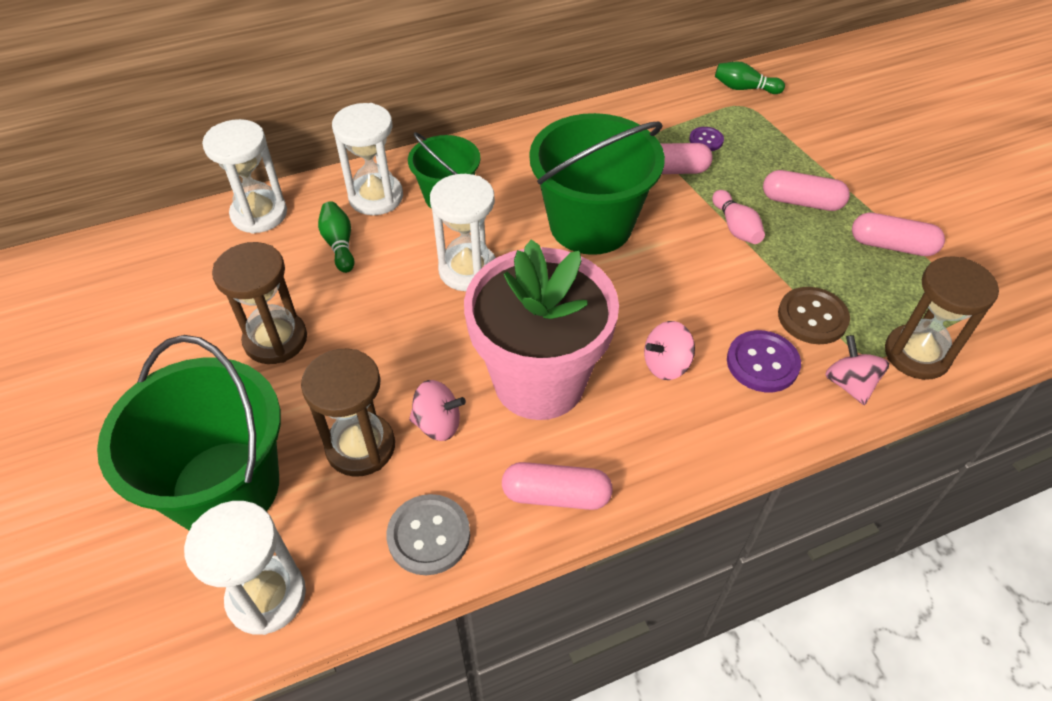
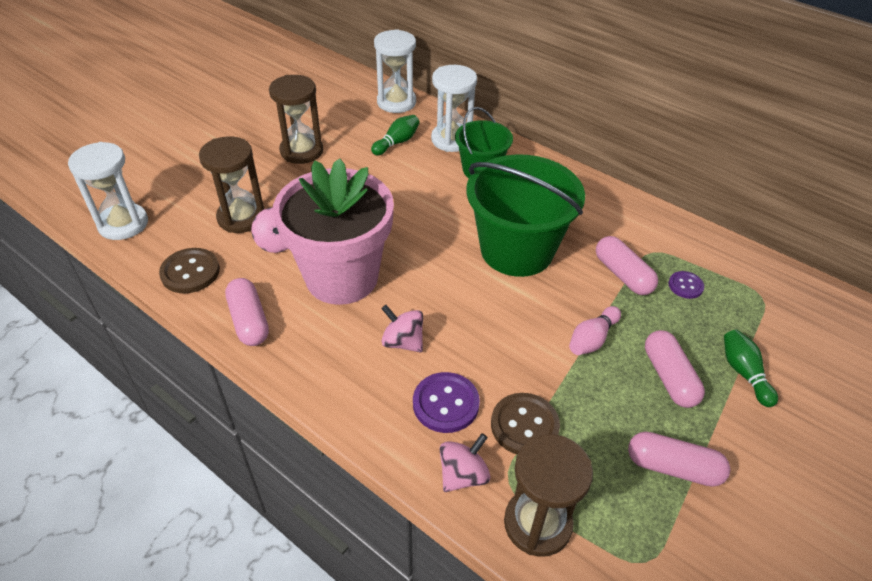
camera: 60 degrees right, 5 degrees down
(225, 487) = (187, 179): green bucket -> none
(429, 535) = (190, 272): grey button -> brown button
(468, 270) = (419, 205): white hourglass -> none
(744, 88) = (788, 290): green bowling pin -> green bowling pin (744, 373)
(892, 245) = (673, 467): pink capsule -> pink capsule turned 60 degrees counterclockwise

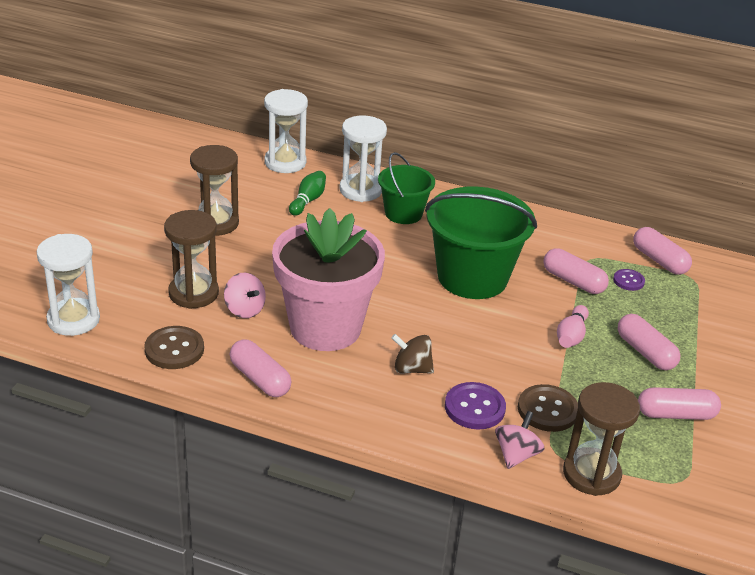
camera: 20 degrees left, 10 degrees down
(403, 342) = (411, 369): pink spinning top -> brown spinning top
(731, 268) = (659, 260): none -> pink capsule
(744, 373) = (701, 338): green bowling pin -> none

